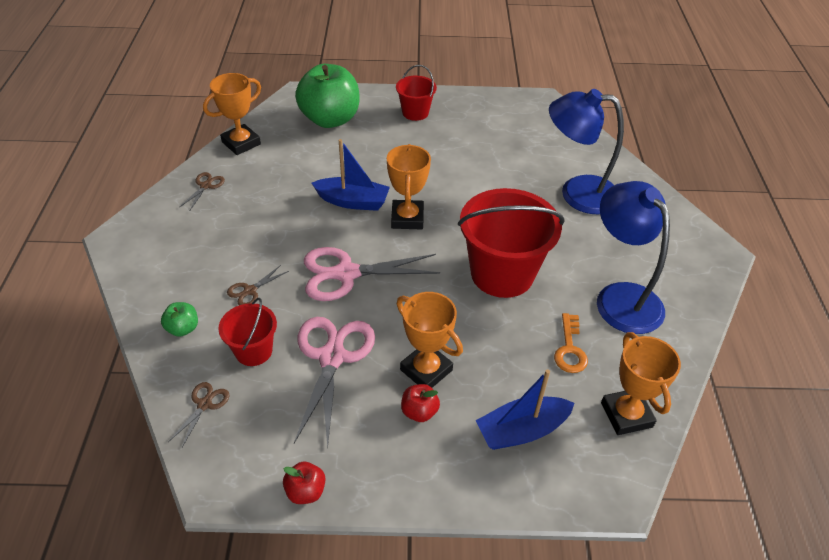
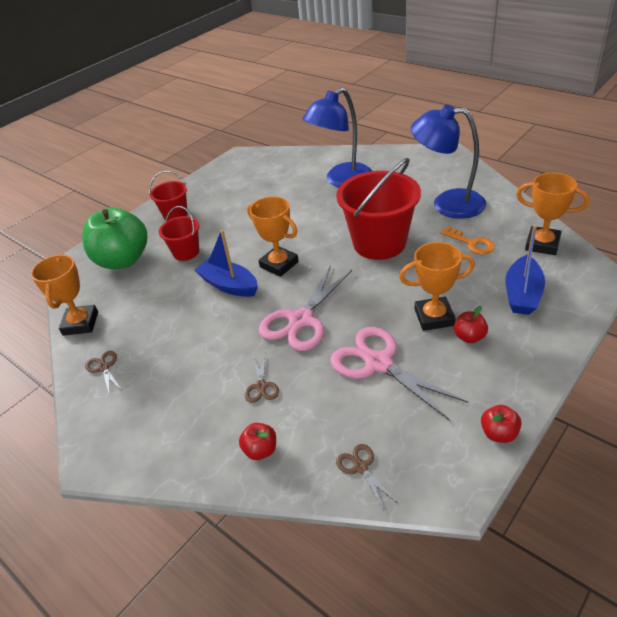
camera: 45 degrees left, 5 degrees down
(183, 328) = (260, 450): green apple -> red apple
(253, 351) = (330, 410): red bucket -> red bucket (186, 252)
(353, 201) = (229, 285): blue boat -> blue boat turned 105 degrees counterclockwise

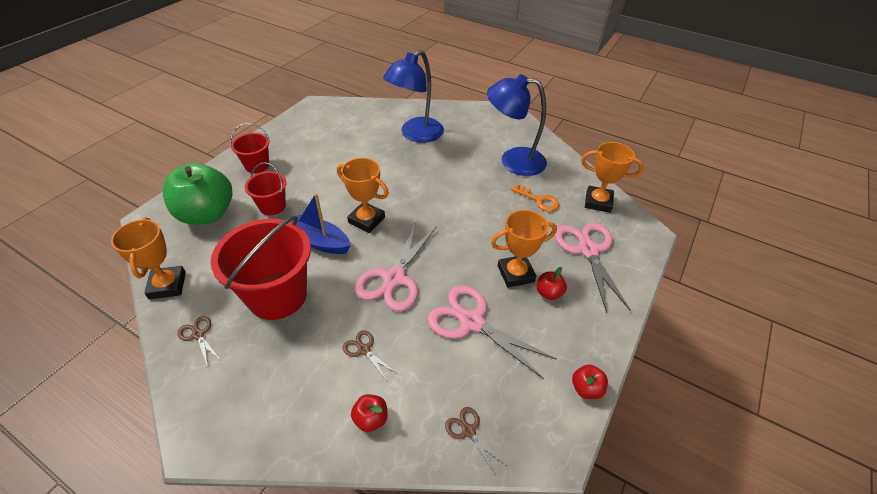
camera: 15 degrees left, 5 degrees up
(261, 386) = (364, 349): brown scissors -> brown scissors turned 150 degrees clockwise
(379, 243) = (458, 199): red bucket -> red bucket (277, 295)
(522, 294) = (588, 250): blue boat -> pink scissors

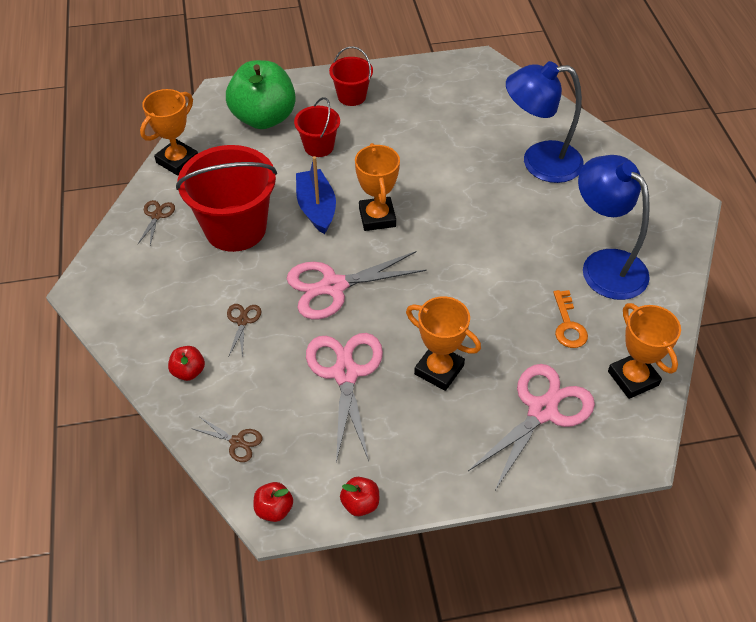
camera: 50 degrees right, 5 degrees up
(468, 431) = (237, 442): brown scissors -> brown scissors turned 105 degrees clockwise
(548, 293) = (443, 411): red apple -> red apple (274, 509)

